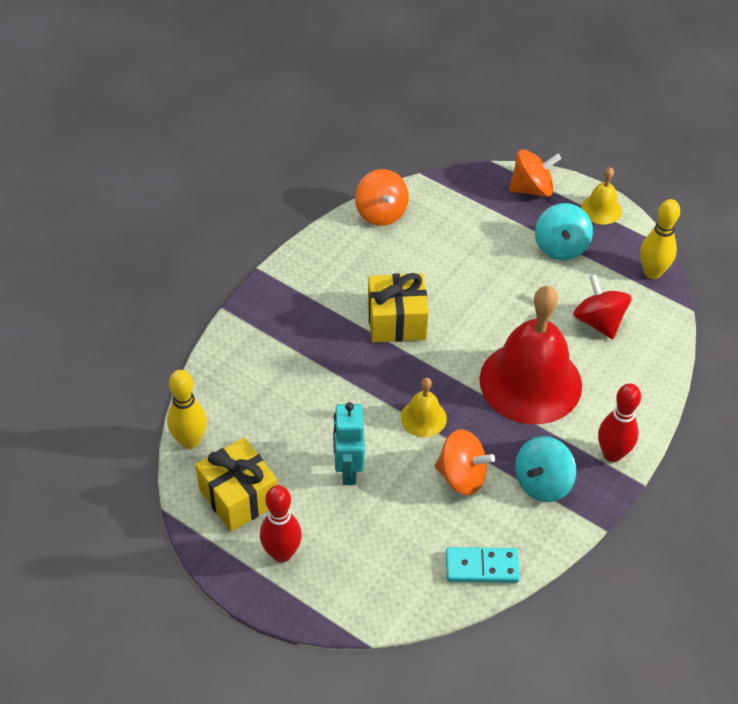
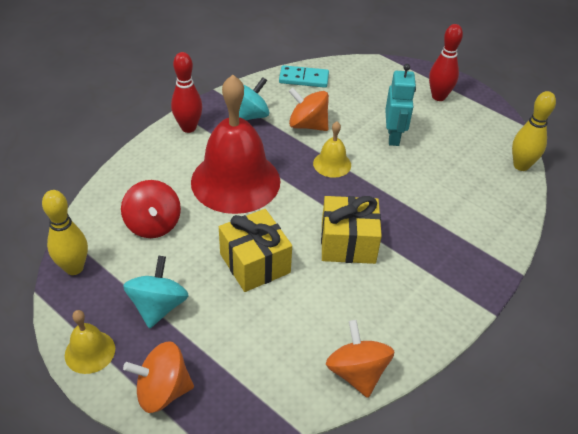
camera: 175 degrees left, 5 degrees down
(238, 497) = (474, 128): yellow gift -> yellow gift (255, 263)

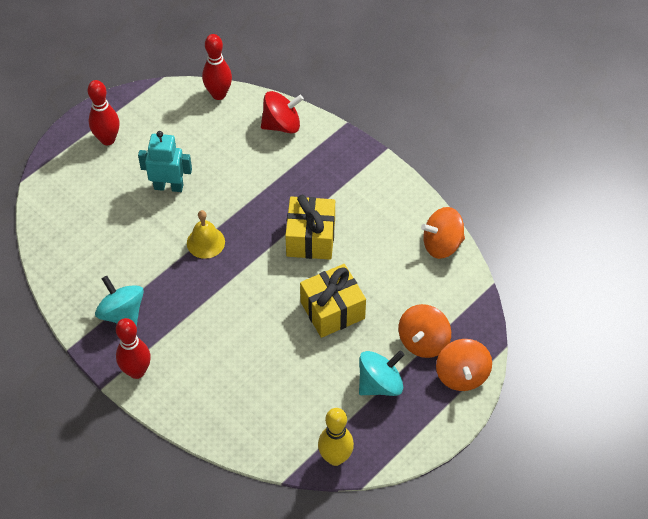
camera: 85 degrees left, 10 degrees up
(90, 351) = (427, 432): yellow bell -> none
(153, 224) = (282, 395): red spinning top -> red spinning top (282, 125)
(158, 306) = (380, 384): turquoise spinning top -> turquoise spinning top turned 135 degrees clockwise
(235, 181) = (225, 326): red bell -> none
(303, 79) = (60, 258): turquoise domino -> none
(307, 125) = (143, 259): orange spinning top -> orange spinning top (423, 341)
(521, 166) = (218, 94): yellow bowling pin -> red bowling pin

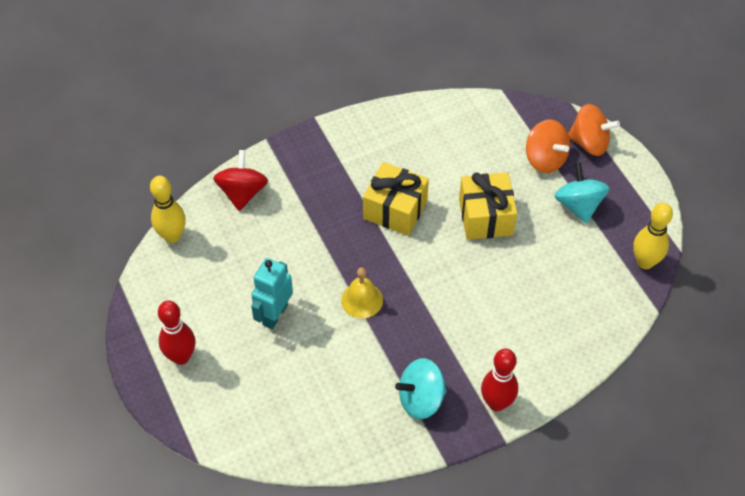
camera: 70 degrees left, 0 degrees up
(218, 94) = (172, 236): red bowling pin -> yellow bowling pin
(442, 244) = (445, 112): orange spinning top -> none

